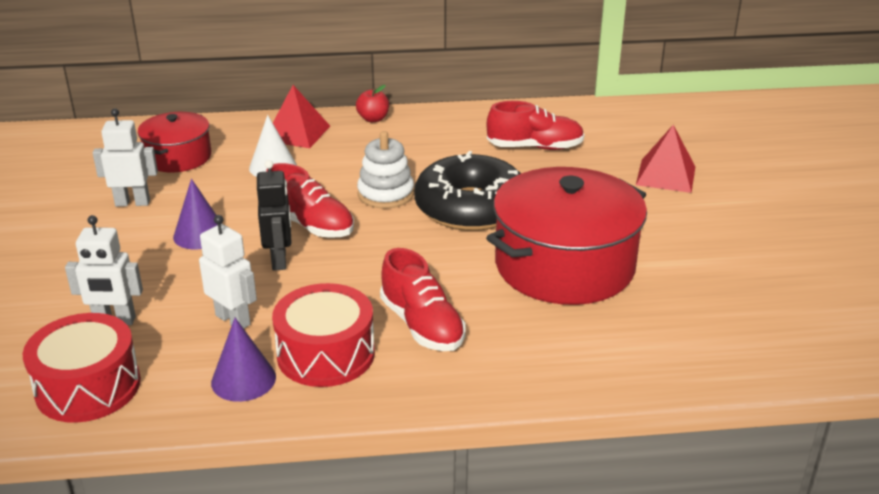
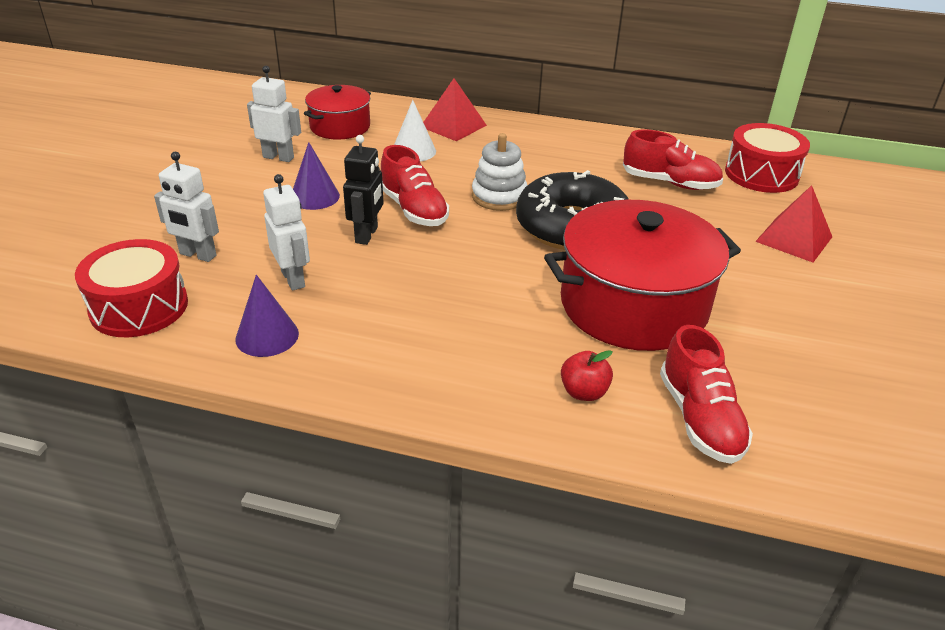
camera: 20 degrees right, 5 degrees up
(326, 354) = (353, 332): red drum -> red drum (761, 174)
(373, 119) = (529, 126): red apple -> red apple (584, 392)
(422, 325) = (457, 328): red shoe -> red shoe (700, 419)

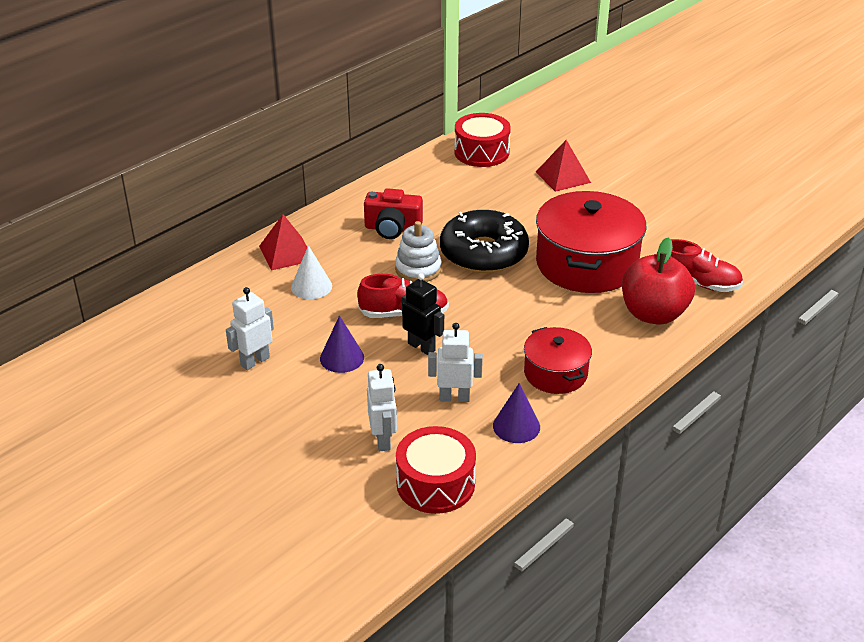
camera: 60 degrees left, 0 degrees up
(197, 255) = (383, 440): white robot -> white robot turned 60 degrees counterclockwise
(340, 127) = (229, 312): red pot -> red pot (555, 373)
(553, 164) = (392, 229): none -> red camera
(584, 392) = (653, 314): red apple -> red apple, size x2.19
(670, 183) = (461, 191): red shoe -> none

